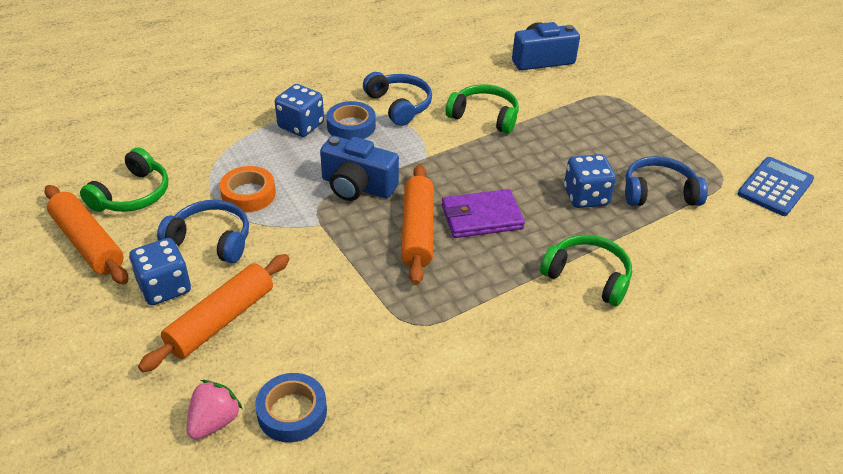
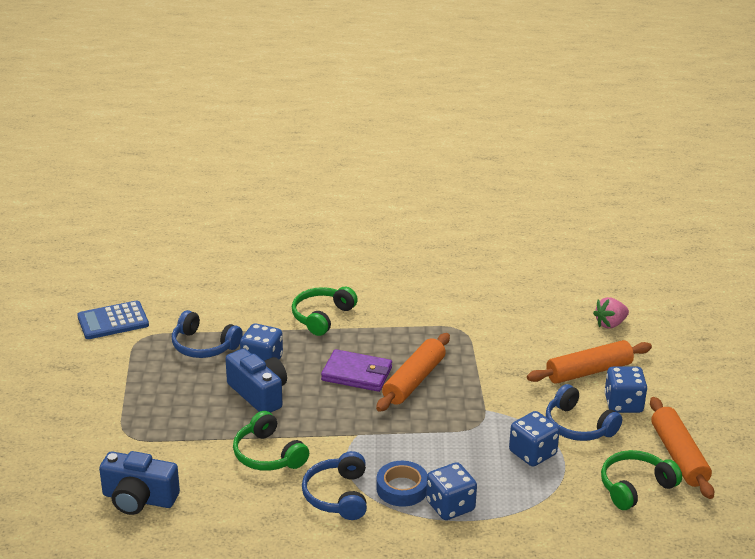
camera: 150 degrees left, 10 degrees down
(248, 194) = (532, 453): orange tape -> blue dice
(292, 412) = (562, 314): blue tape -> none
(357, 186) = (436, 429): blue camera -> blue camera (259, 394)
(588, 277) = (322, 317): green headphones -> green headphones turned 60 degrees clockwise

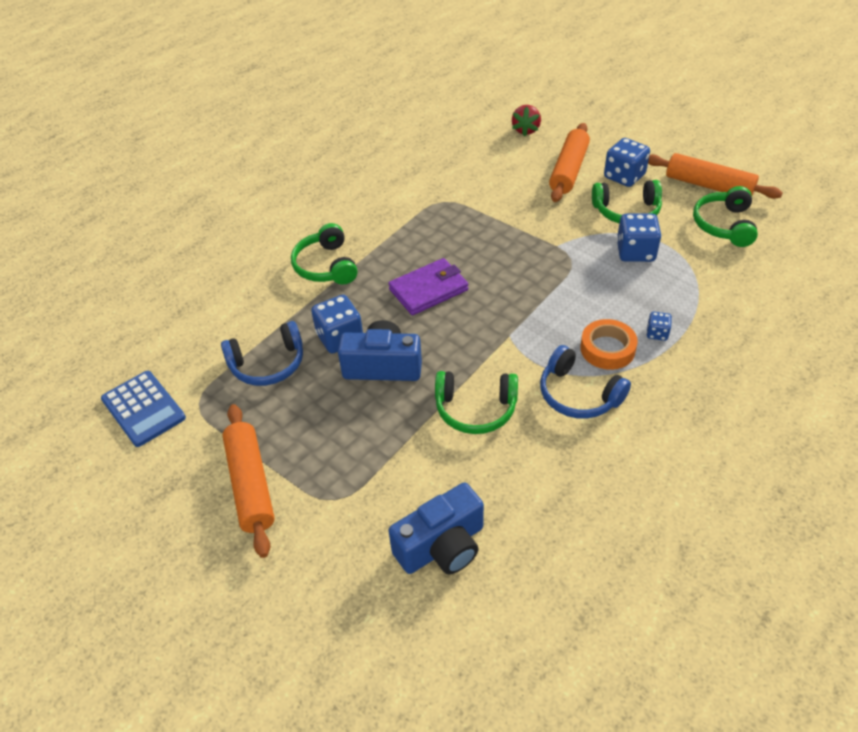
camera: 45 degrees left, 15 degrees up
(113, 321) = (143, 409): blue calculator -> blue calculator turned 60 degrees counterclockwise
(402, 488) = (607, 349): blue tape -> orange tape
(414, 380) = (476, 262): orange rolling pin -> orange rolling pin (250, 484)
(450, 506) = (657, 333): blue dice -> blue dice, size x0.53
(578, 426) = (626, 211): blue headphones -> green headphones
(610, 324) = (526, 130): pink strawberry -> red strawberry

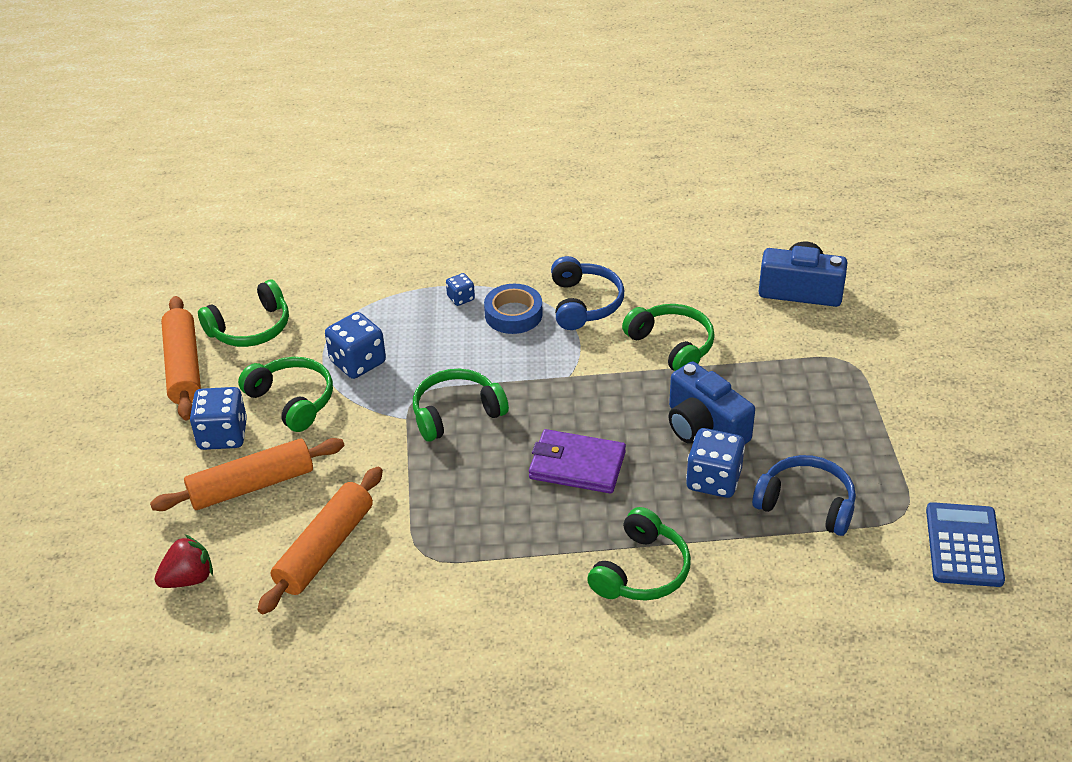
camera: 135 degrees left, 5 degrees down
(250, 484) = (908, 414): orange rolling pin -> orange rolling pin (325, 549)
(535, 267) = (456, 413): none -> green headphones
(607, 349) = (513, 314): orange tape -> blue tape

